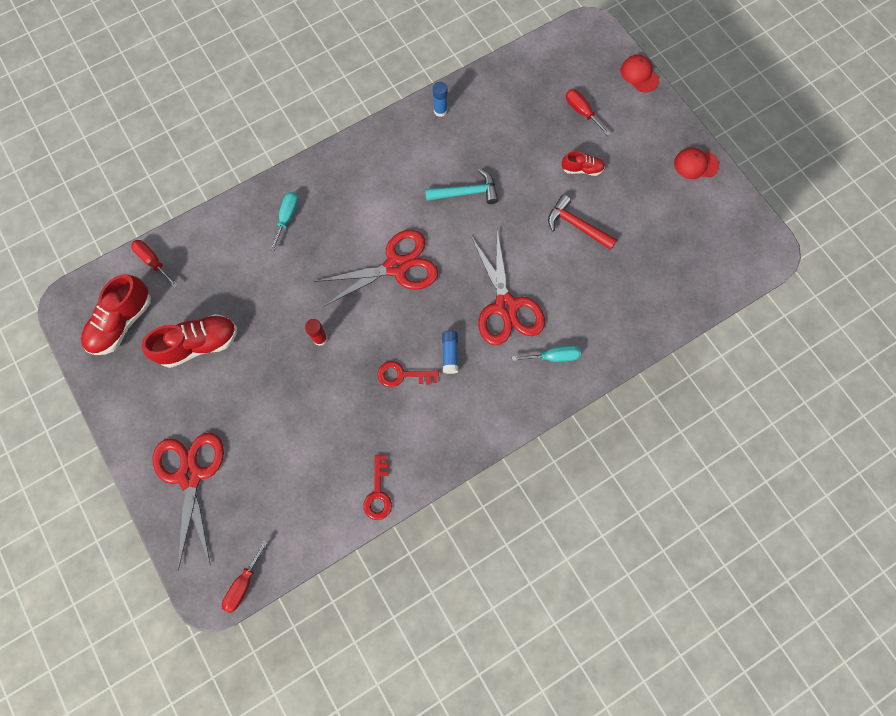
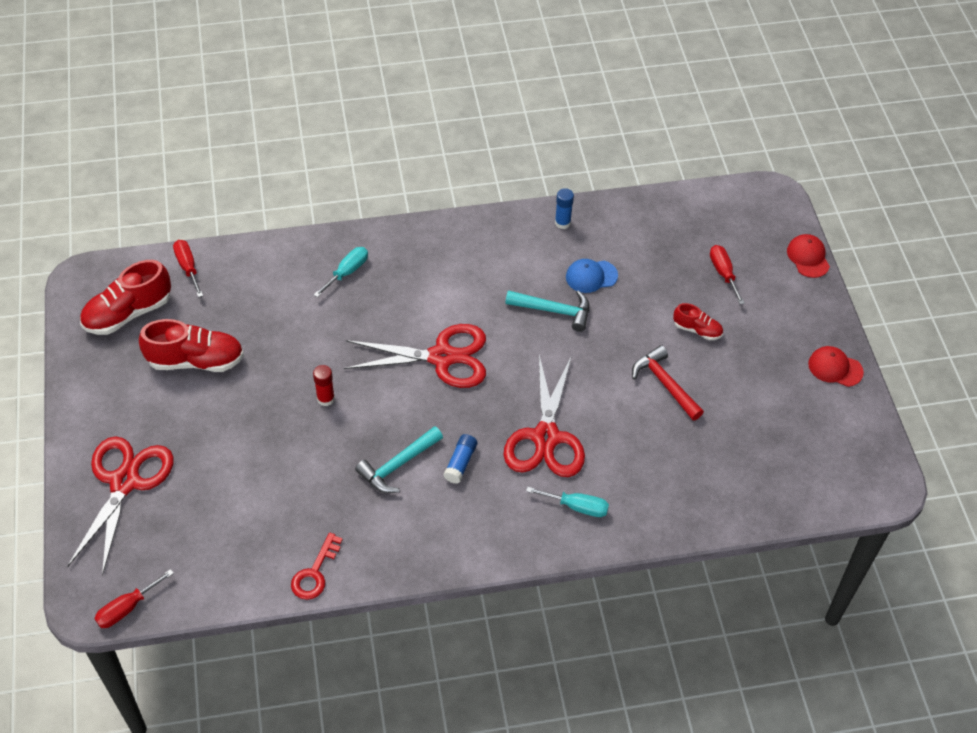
camera: 20 degrees right, 20 degrees down
(402, 375) = (397, 465): red key -> turquoise hammer
(482, 151) = (591, 276): none -> blue cap

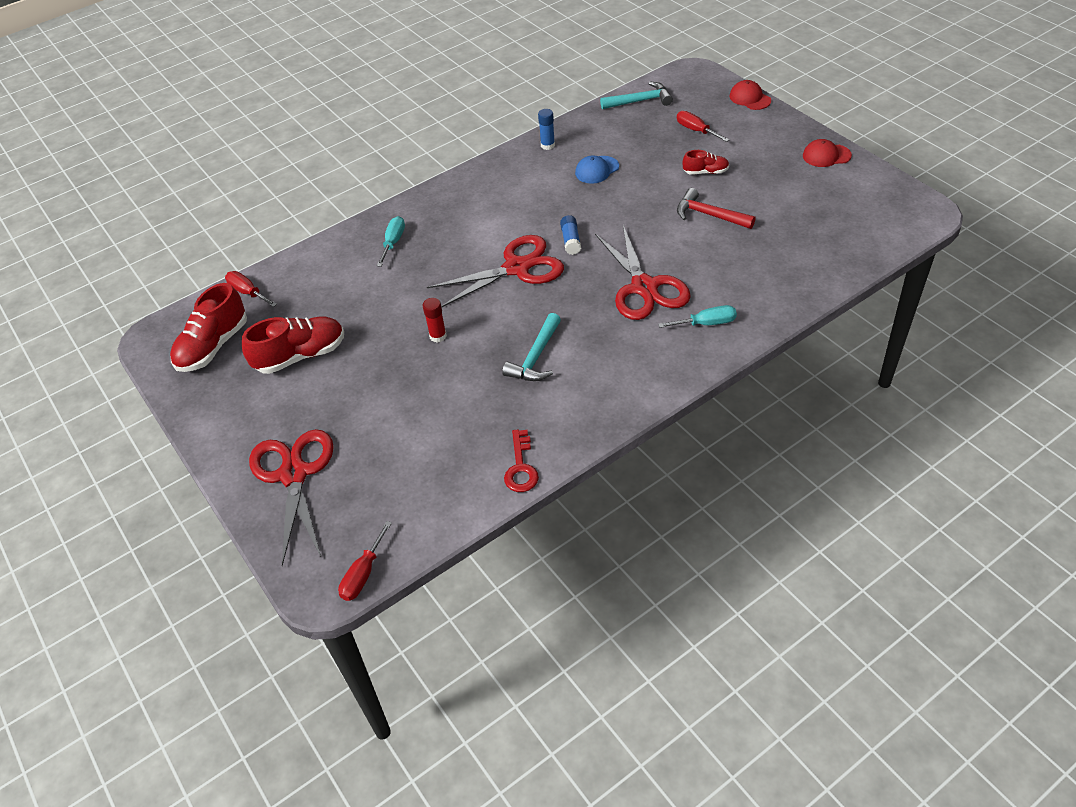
camera: 20 degrees left, 5 degrees down
(460, 463) = (587, 333): blue glue stick -> blue glue stick (571, 240)
(554, 311) = (585, 202): turquoise hammer -> turquoise hammer (640, 101)

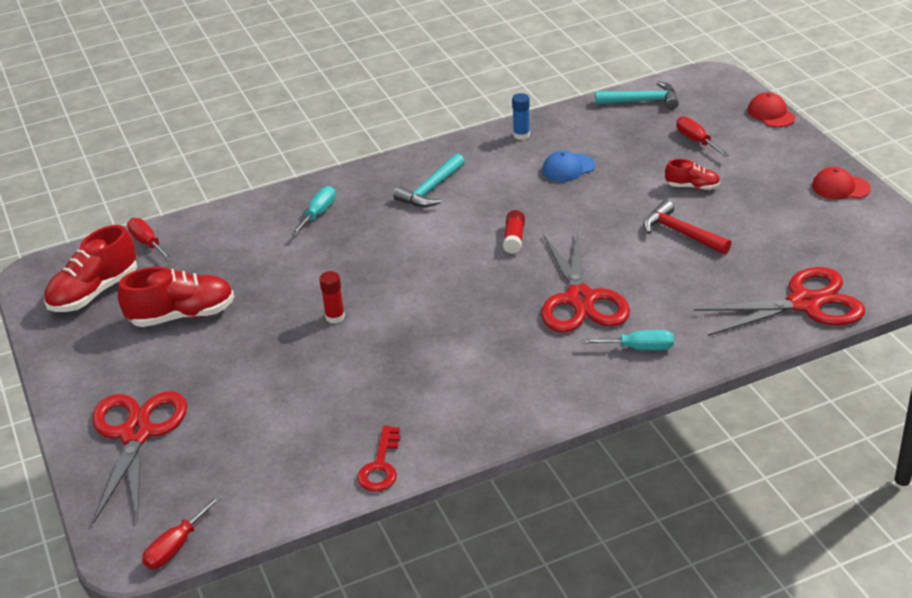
camera: 10 degrees right, 10 degrees down
(516, 268) = (444, 259): red scissors -> red scissors (804, 303)
(535, 357) = (434, 355): turquoise hammer -> turquoise hammer (430, 190)
(571, 240) = (514, 238): blue glue stick -> red glue stick

